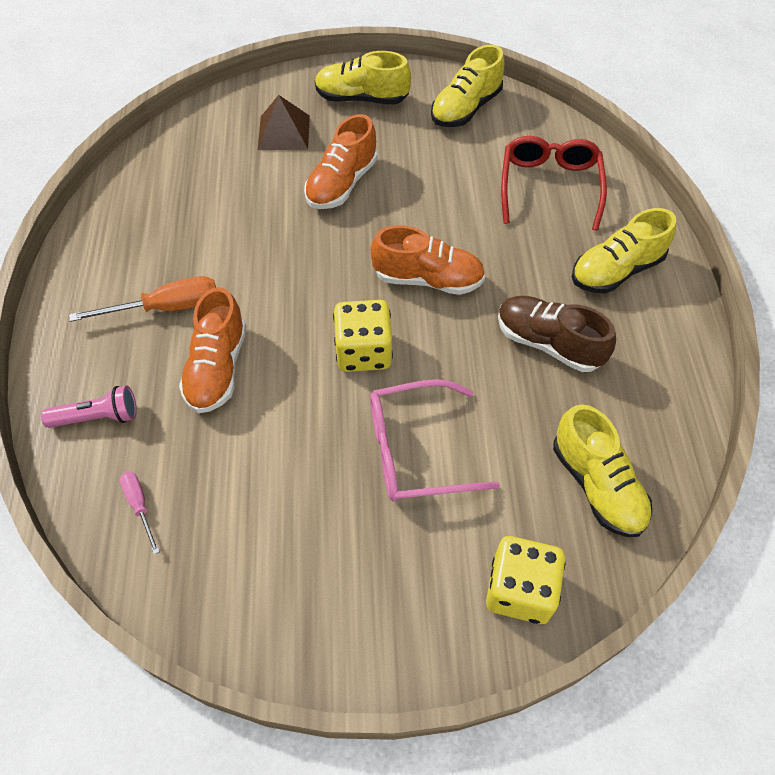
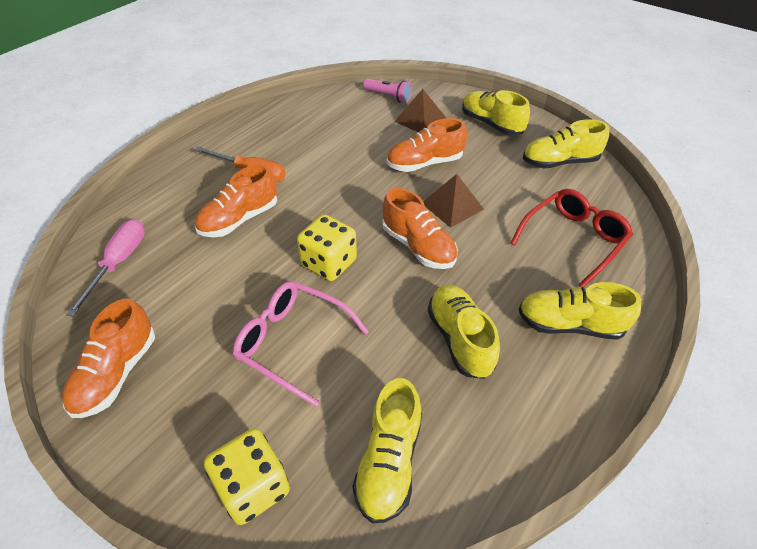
camera: 40 degrees right, 10 degrees down
(98, 417) = (155, 206): pink flashlight -> pink flashlight (388, 96)
(140, 506) = (119, 263): pink screwdriver -> pink screwdriver, size x1.78
(284, 606) = (116, 373): none -> orange shoe
(415, 216) = (452, 206): none -> brown pyramid
(548, 343) = (460, 339): brown shoe -> yellow shoe

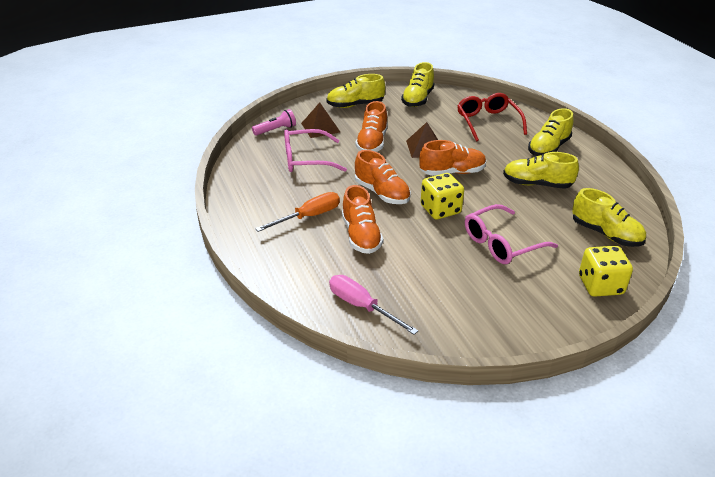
camera: 60 degrees left, 10 degrees down
(116, 373) = (480, 326): orange shoe -> orange shoe (382, 193)
(351, 134) = (307, 159): none -> pink glasses

